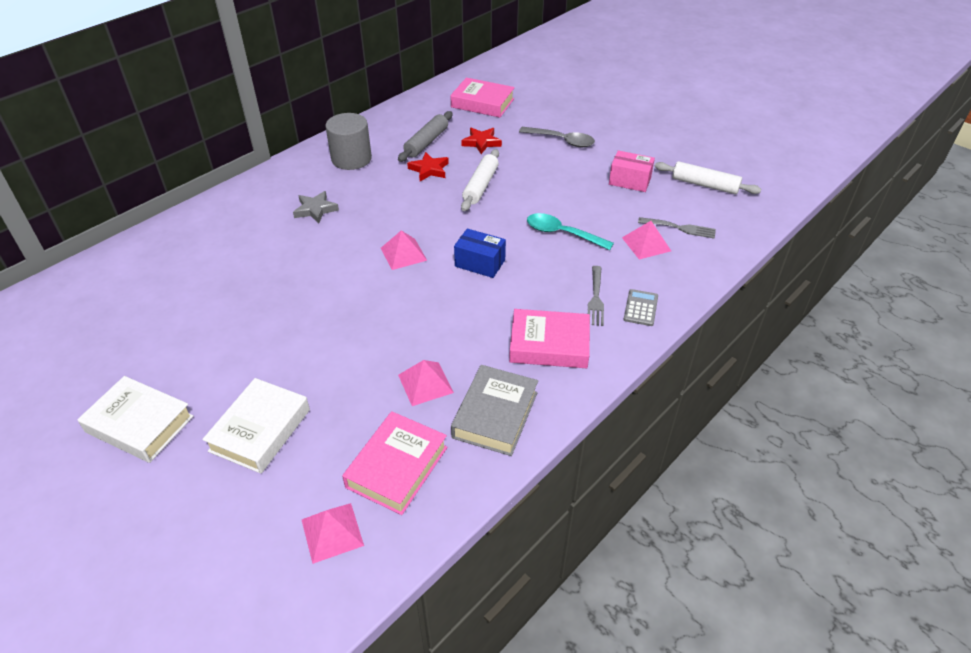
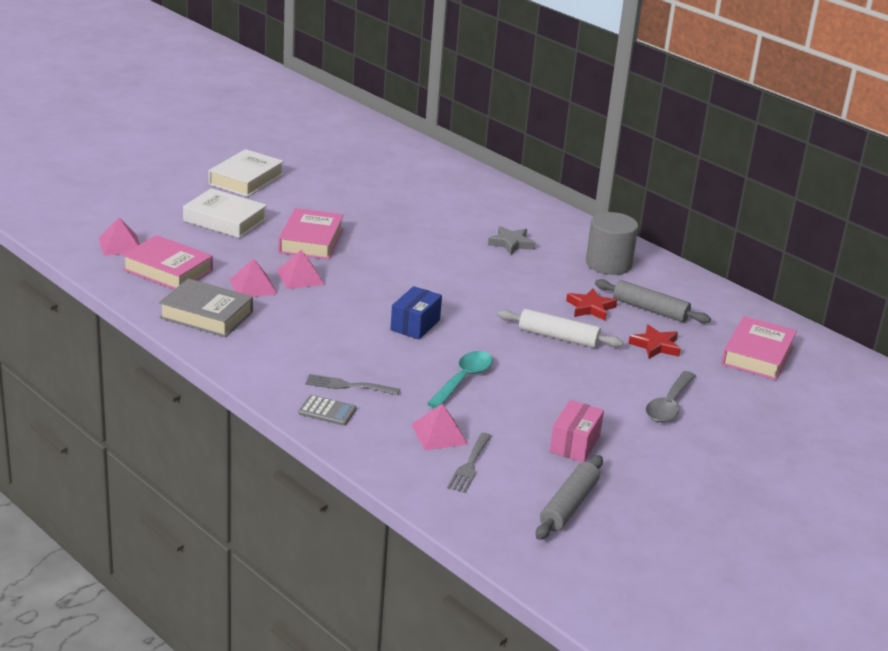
camera: 90 degrees right, 15 degrees down
(403, 254) = (435, 285): pink pyramid -> pink pyramid (300, 277)
(549, 344) = (285, 350): pink book -> pink book (311, 240)
(705, 185) = (569, 506): white rolling pin -> grey rolling pin

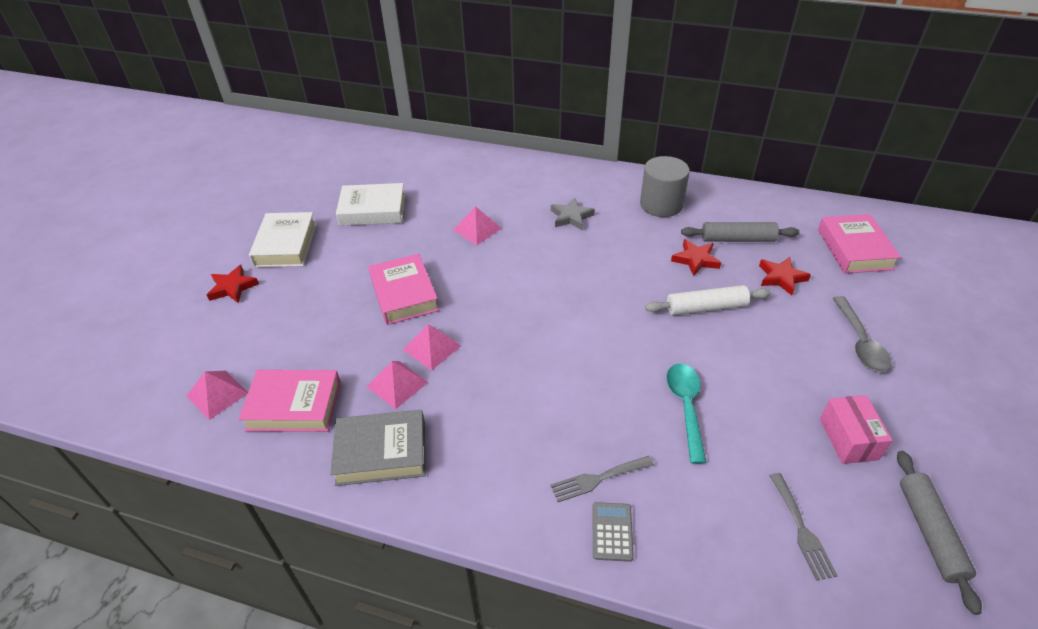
camera: 25 degrees left, 15 degrees up
(182, 191) = (233, 287): none -> red star
(225, 220) = (303, 306): white book -> white book (373, 210)
(327, 411) = (612, 531): grey calculator -> grey calculator turned 75 degrees counterclockwise
(415, 325) = (583, 356): blue box -> none
(439, 434) = (736, 499): pink pyramid -> pink pyramid (477, 229)

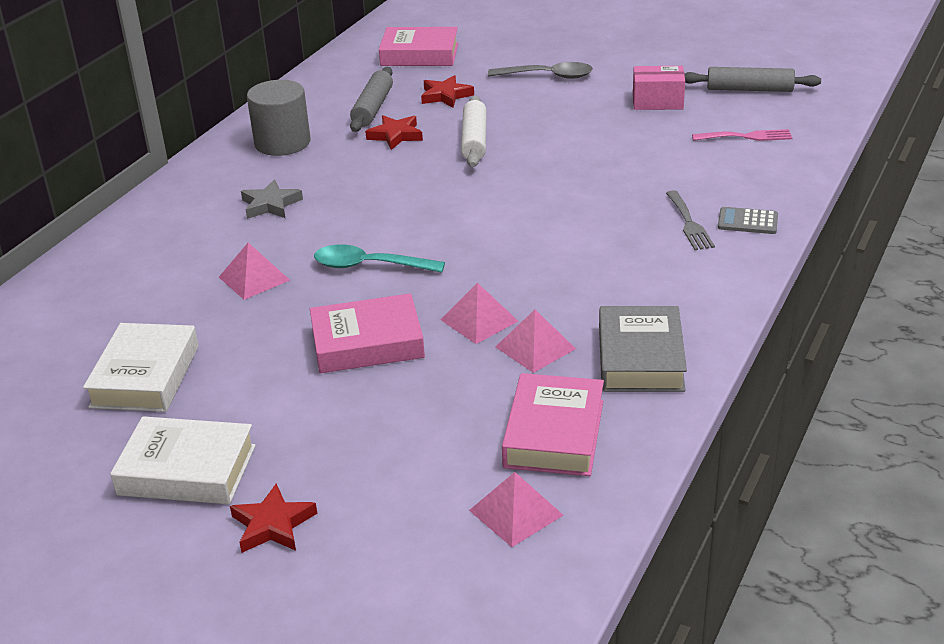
camera: 80 degrees left, 10 degrees down
(685, 407) = (608, 168): turquoise spoon -> turquoise spoon (369, 266)
(802, 530) = (747, 136): grey fork -> pink fork

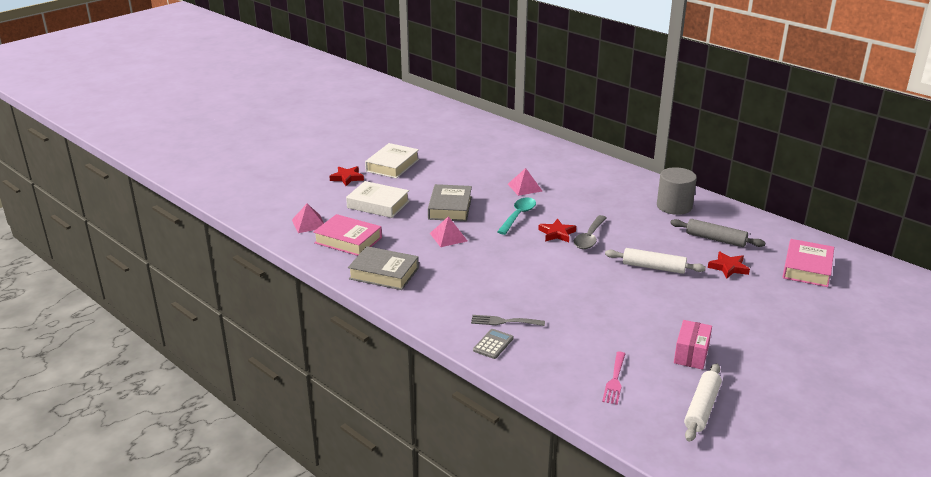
camera: 105 degrees right, 5 degrees down
(145, 376) = (461, 161): white book -> white book (378, 204)
(270, 204) = (598, 197): grey star -> none
(367, 343) = (450, 208): pink book -> grey book
(395, 135) = (671, 242): red star -> red star (557, 233)
(535, 347) = (414, 247): pink pyramid -> none
(548, 76) = (753, 315): grey spoon -> grey spoon (589, 238)
(749, 89) = (702, 408): grey rolling pin -> white rolling pin

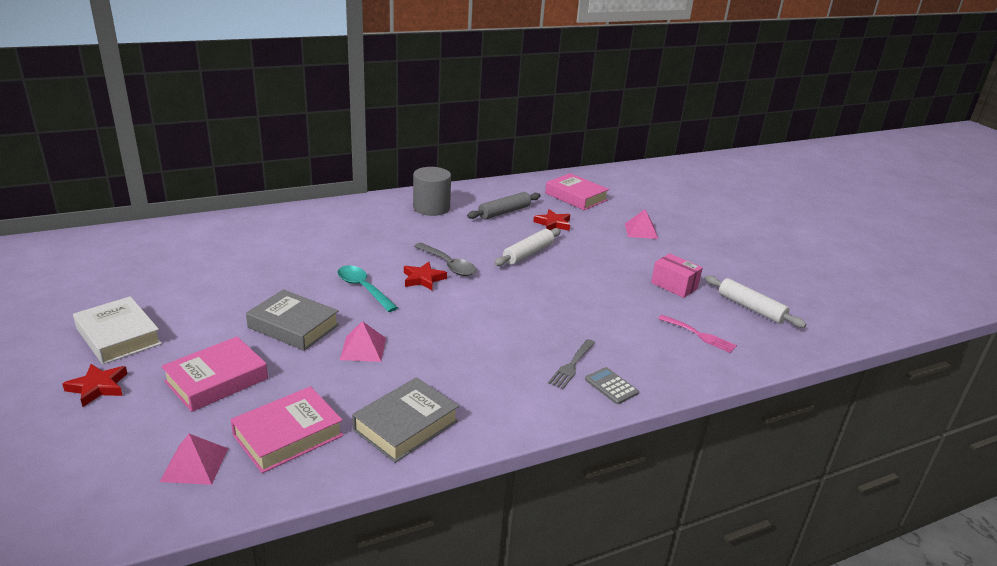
camera: 70 degrees left, 0 degrees up
(378, 204) = (217, 380): white book -> pink book
(525, 187) = (304, 264): pink pyramid -> pink pyramid (641, 231)

